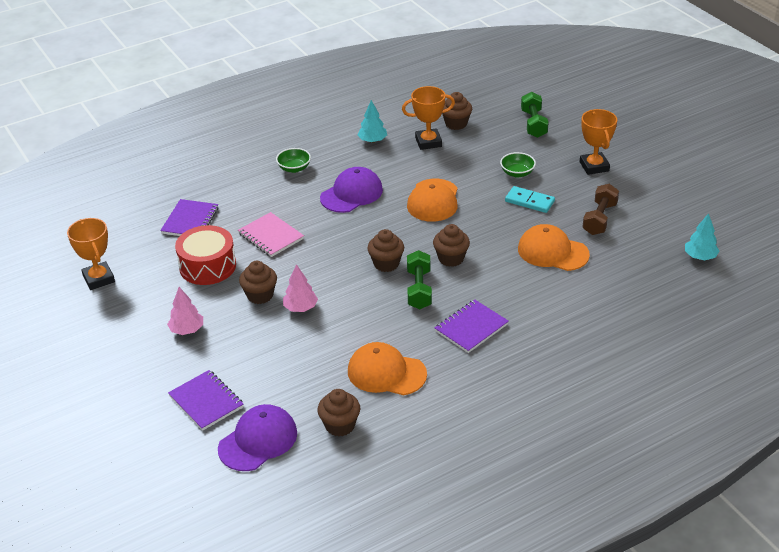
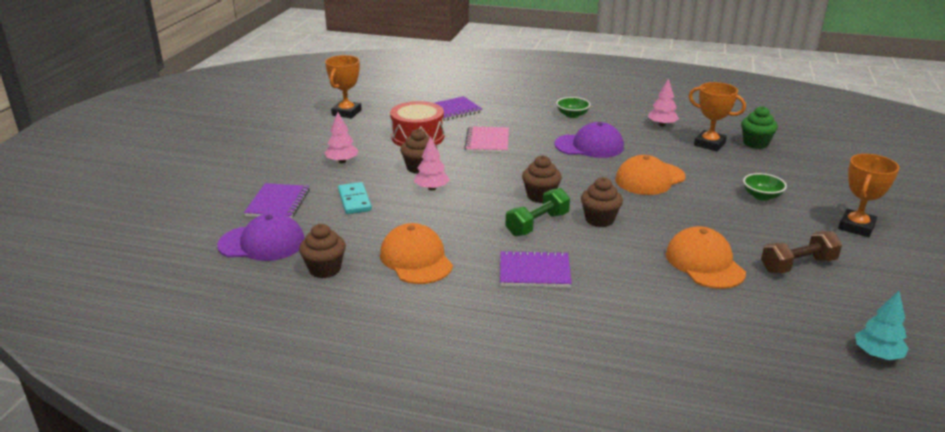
camera: 45 degrees right, 10 degrees down
(372, 141) = (662, 125): turquoise tree -> pink tree
(456, 124) = (755, 143): brown cupcake -> green cupcake
(529, 201) = (741, 219): turquoise domino -> turquoise domino (354, 200)
(533, 124) = (836, 173): green dumbbell -> none

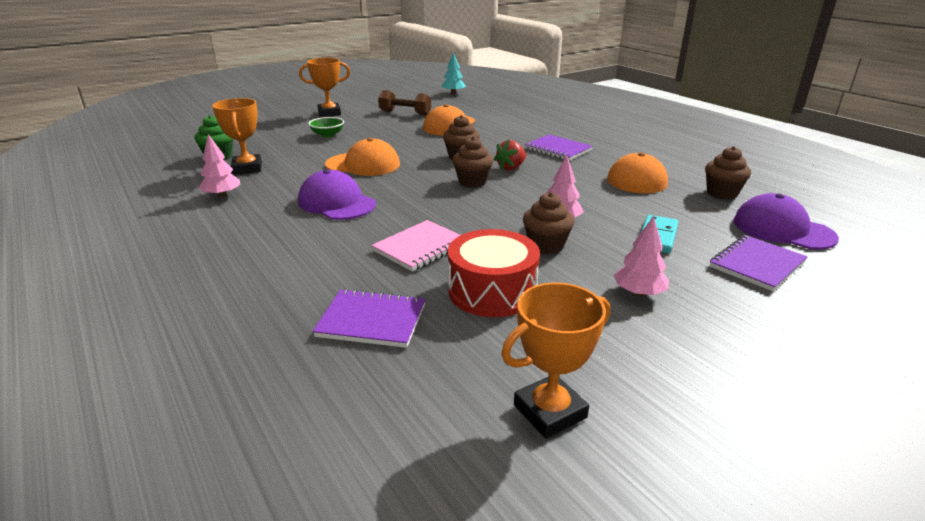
camera: 140 degrees left, 0 degrees up
(537, 224) = (511, 168): green dumbbell -> red strawberry
(572, 115) = (258, 241): green bowl -> none

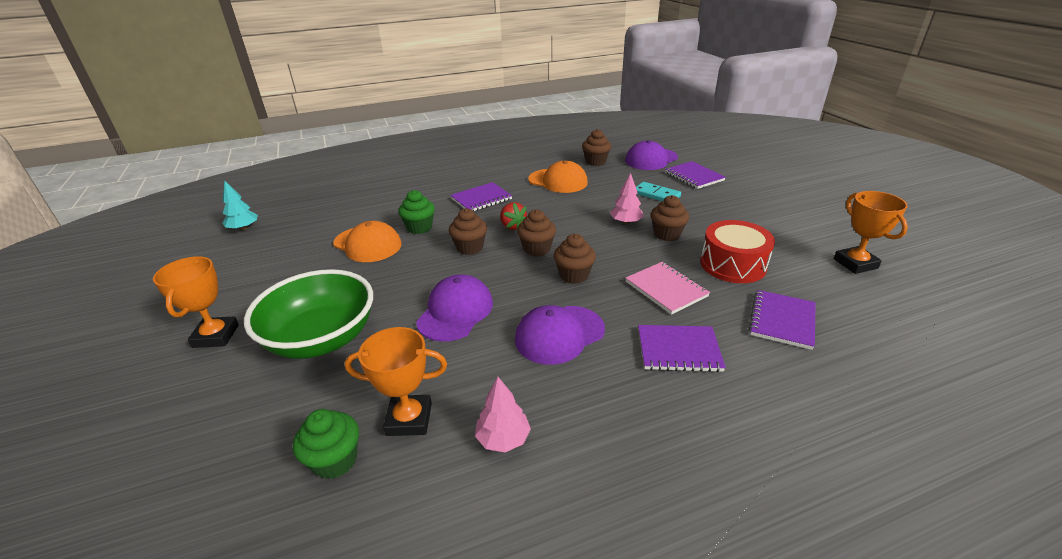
camera: 75 degrees left, 5 degrees up
(315, 255) = (678, 350): none -> purple notebook
(327, 135) = (322, 339): green bowl -> green bowl, size x2.34
(363, 164) = (455, 312): orange cap -> purple cap
(405, 113) = (289, 269): brown dumbbell -> none
(431, 201) = (574, 275): none -> brown cupcake
(485, 136) = (419, 228): none -> green cupcake
(638, 293) = (729, 215): pink tree -> none

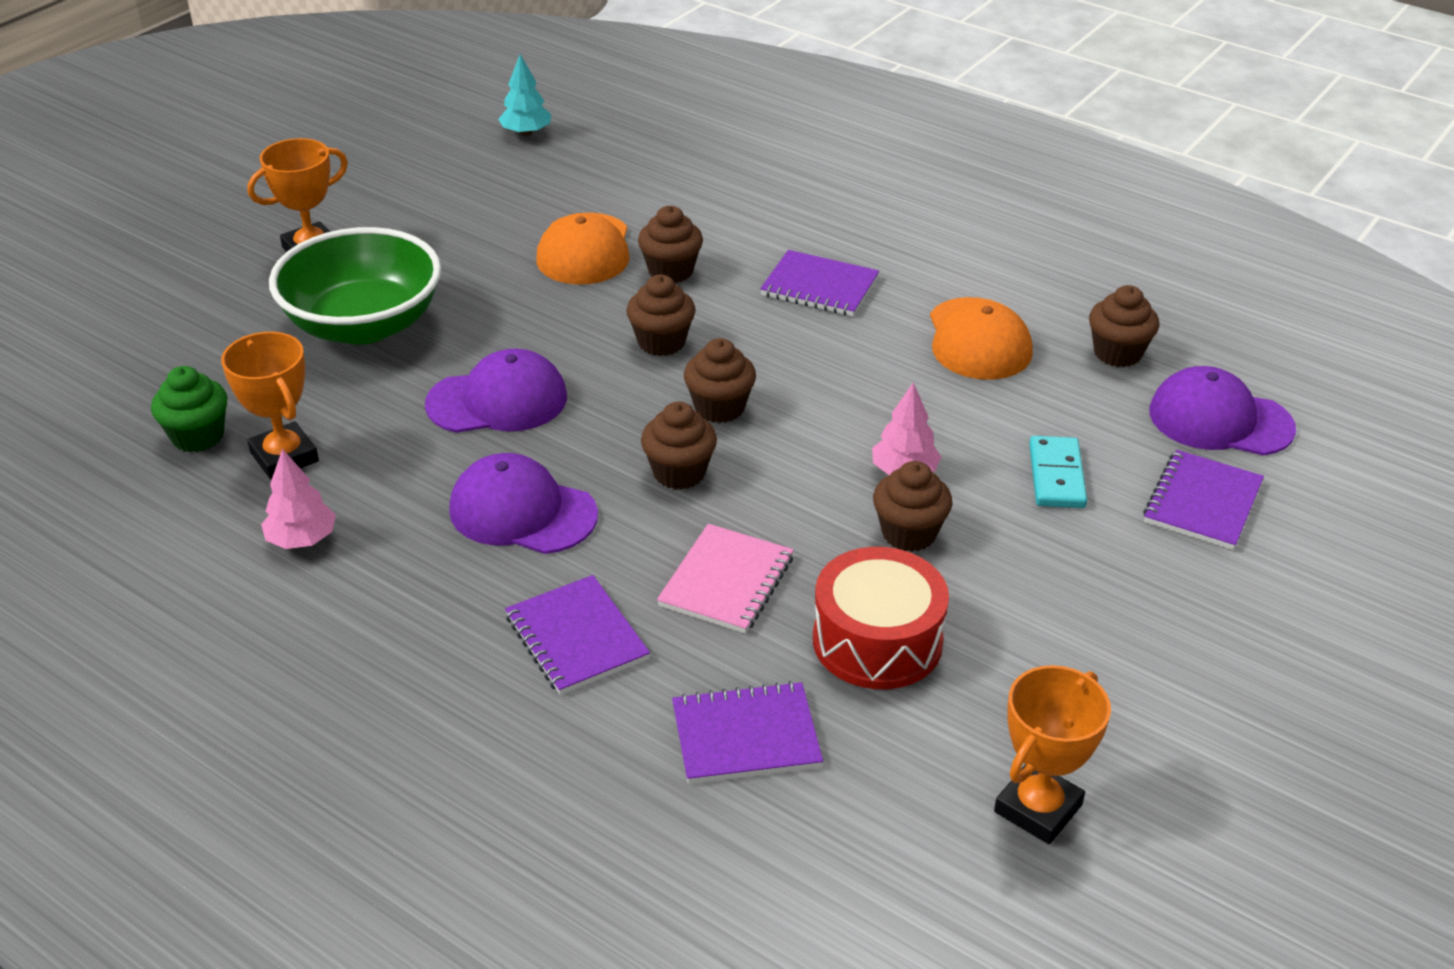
camera: 55 degrees right, 5 degrees up
(419, 228) = (671, 271): green cupcake -> brown cupcake
(512, 226) = (764, 356): red strawberry -> none

